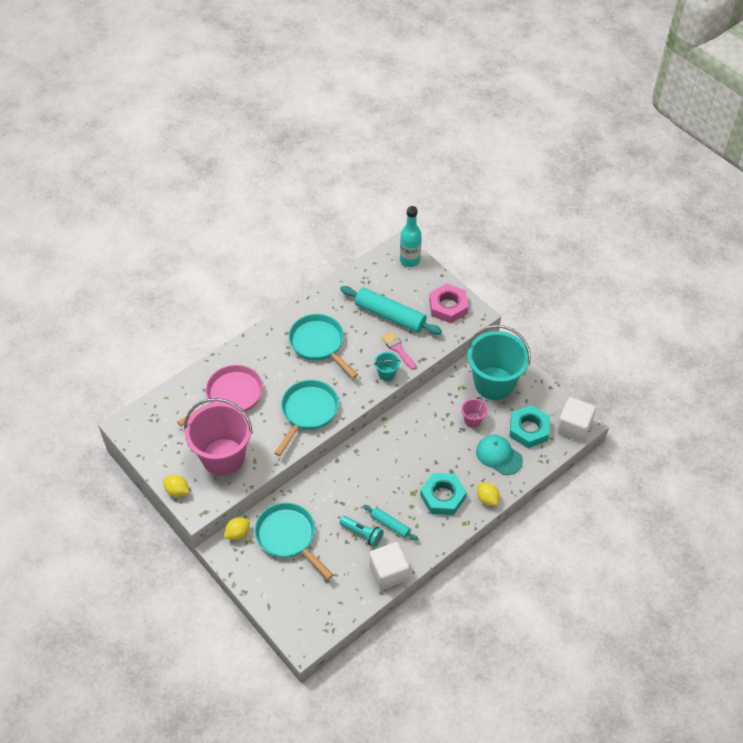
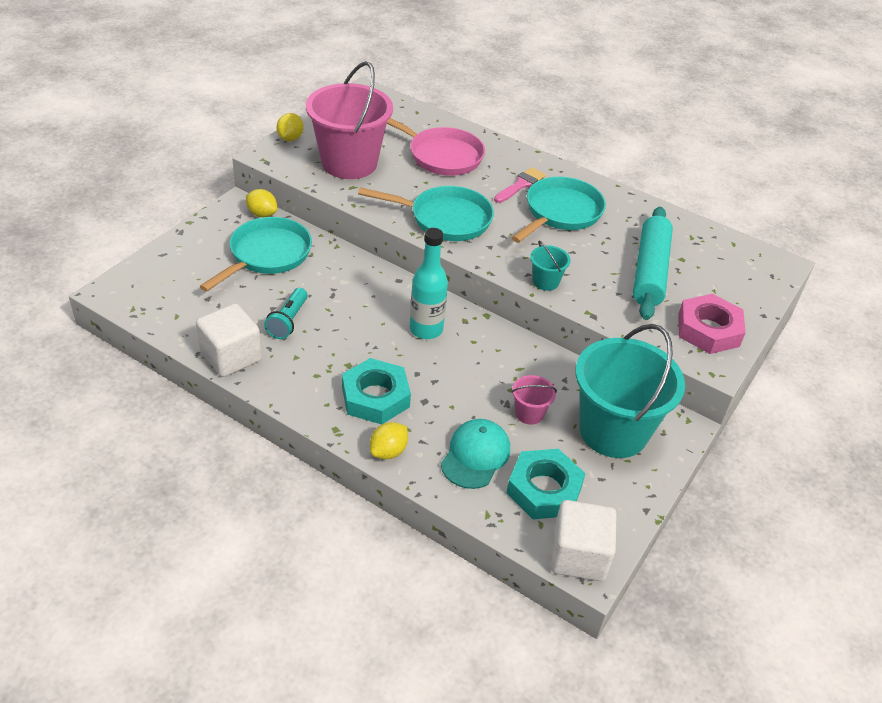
camera: 70 degrees right, 10 degrees down
(390, 525) = (310, 347): turquoise rolling pin -> none
(398, 349) = (595, 287): pink brush -> pink brush (521, 185)
(410, 260) = (765, 277): turquoise bottle -> turquoise bottle (426, 329)

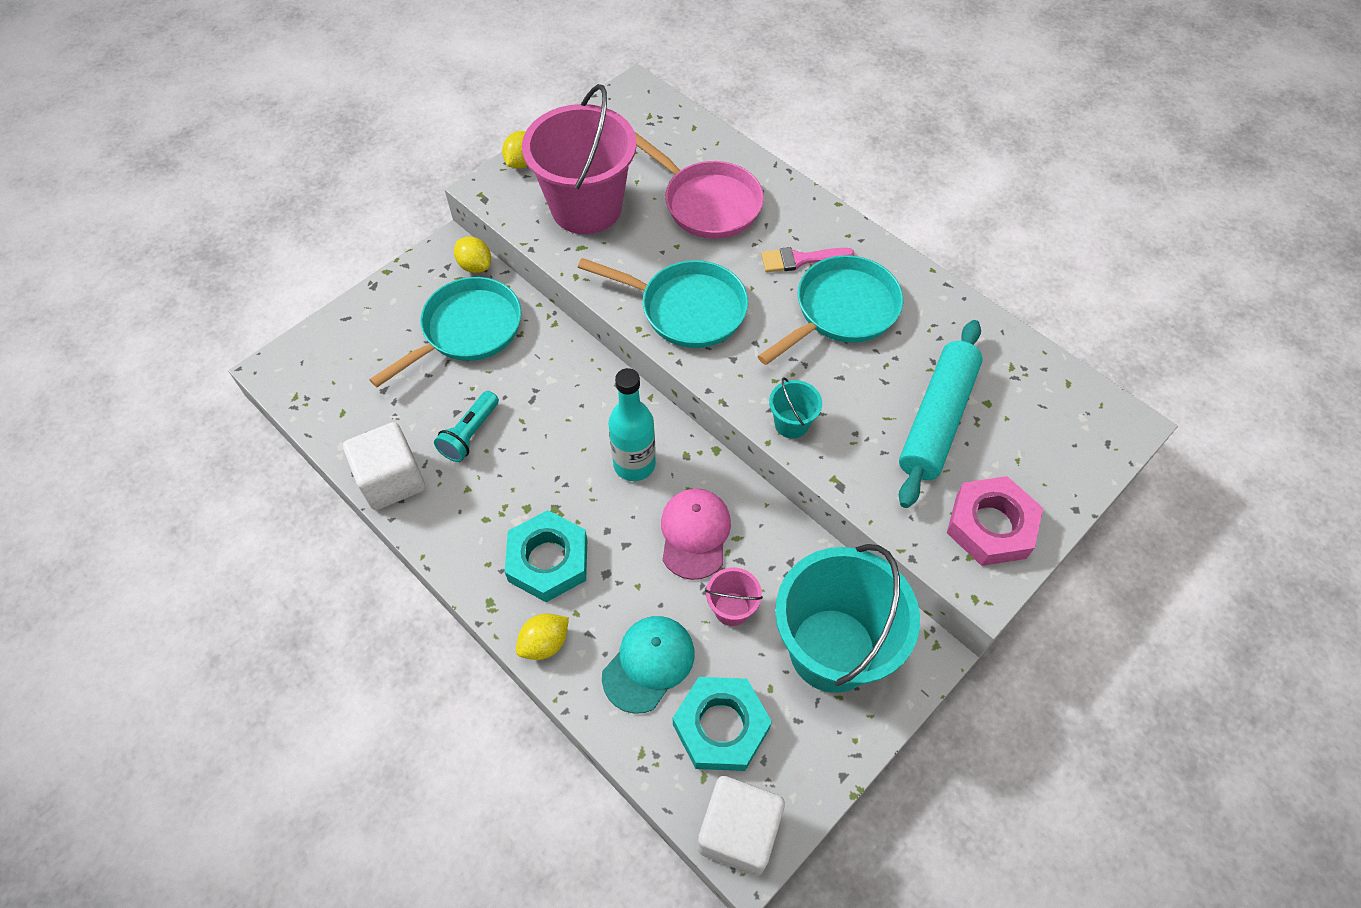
camera: 15 degrees right, 15 degrees up
(486, 369) = (694, 534): none -> pink cap
(521, 185) = (800, 259): pink brush -> pink brush turned 150 degrees counterclockwise

